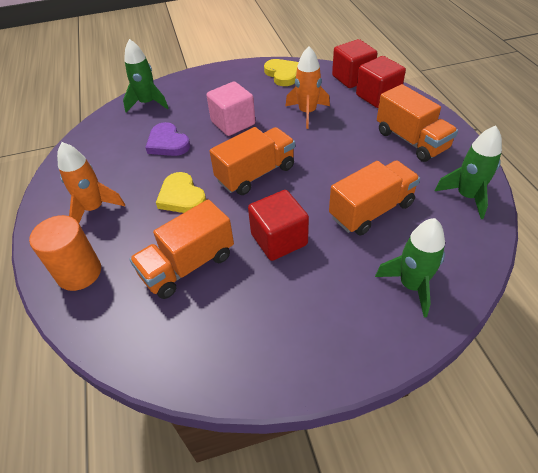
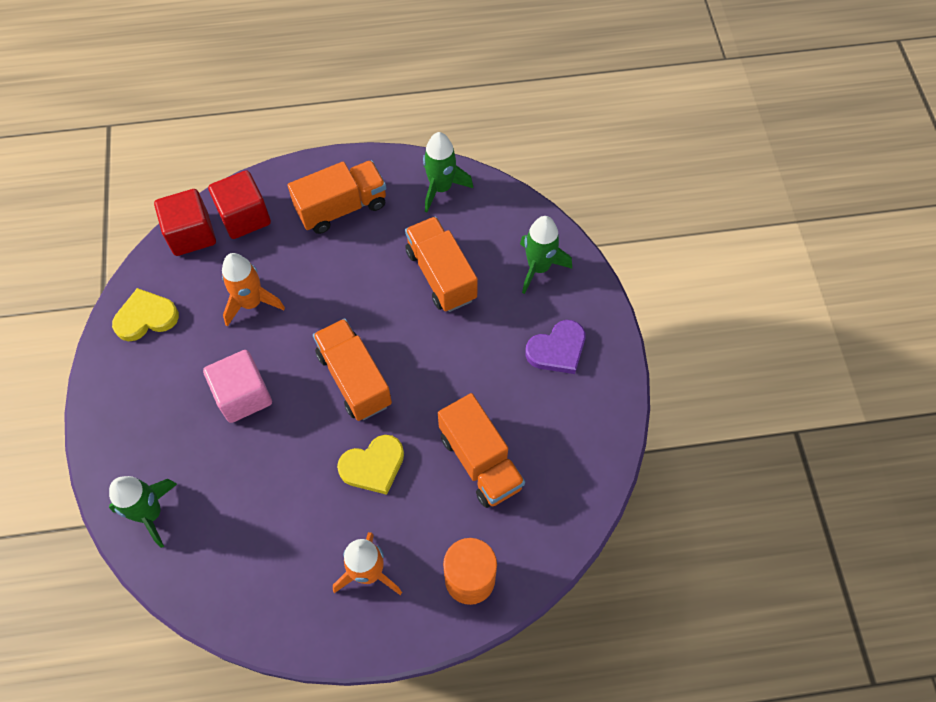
camera: 85 degrees left, 15 degrees up
(168, 143) = (261, 483): purple heart -> purple heart (557, 350)
(279, 239) = (462, 368): red cube -> none

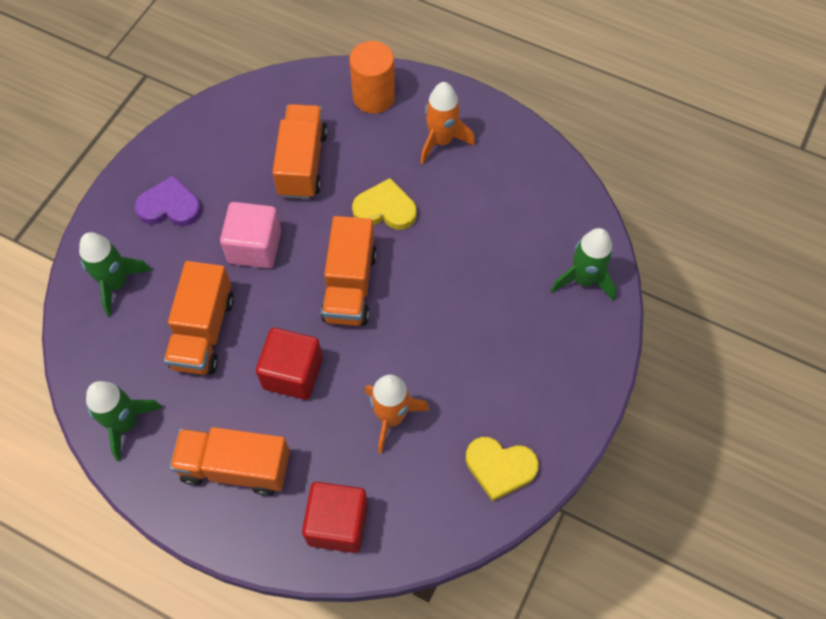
camera: 145 degrees left, 0 degrees up
(191, 234) = (404, 539): red cube -> red cube (293, 373)
(243, 395) = (453, 330): pink cube -> pink cube (255, 247)

